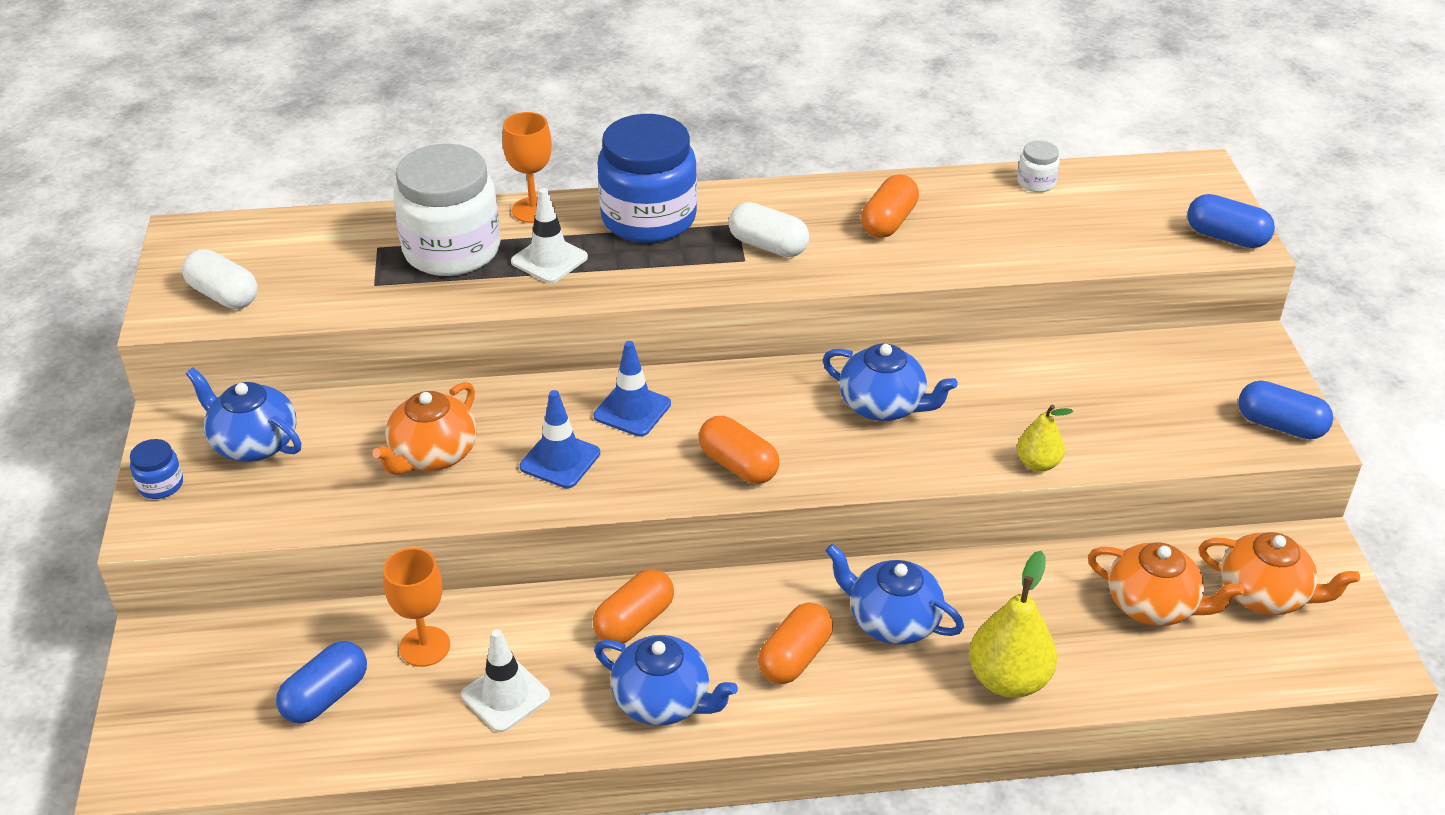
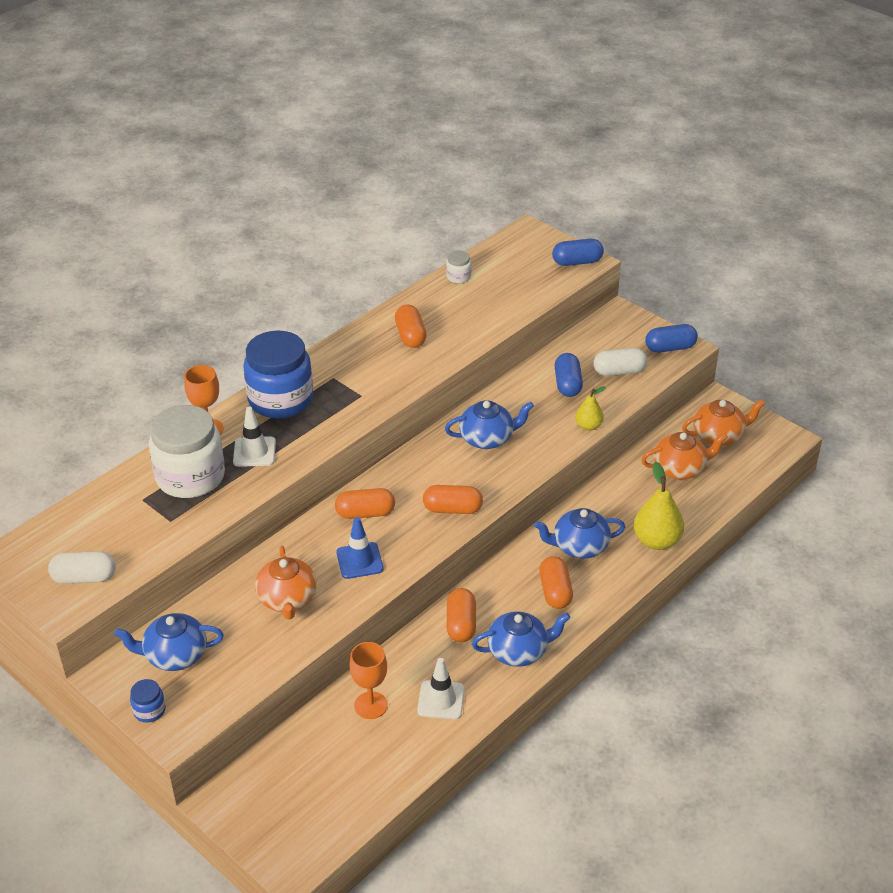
camera: 40 degrees left, 0 degrees up
(326, 696) = (349, 763): blue capsule -> blue capsule (567, 384)
(632, 410) = (365, 513): blue traffic cone -> orange capsule
(768, 246) = (364, 381): white capsule -> white capsule (619, 371)

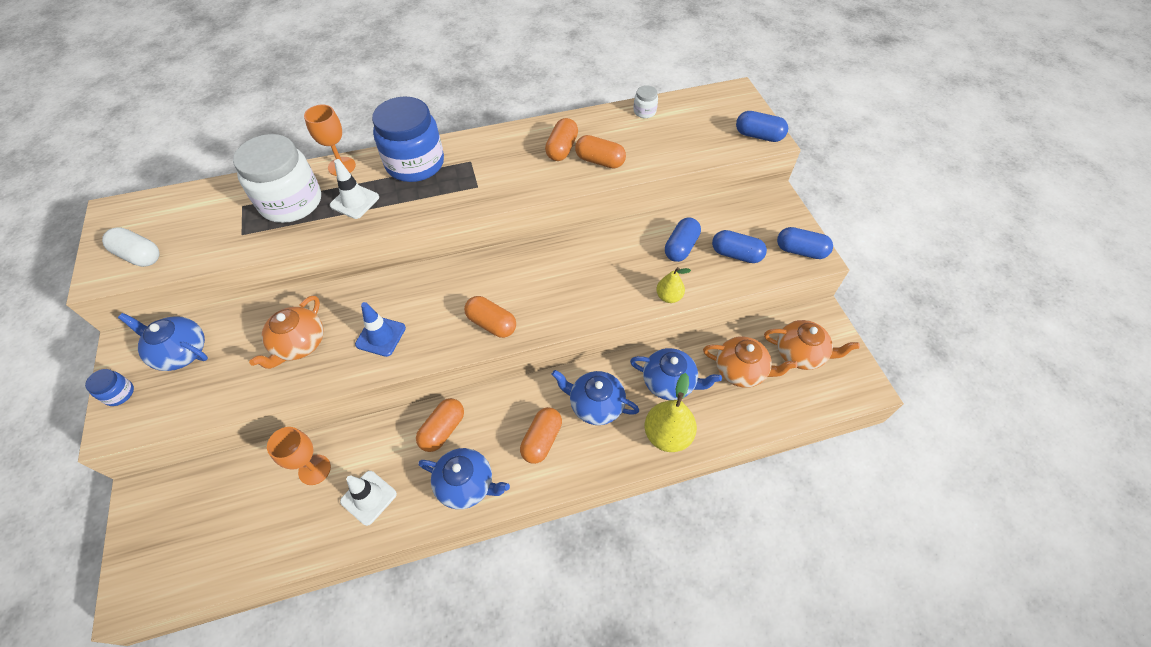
camera: 30 degrees right, 15 degrees up
(365, 513) = (422, 293): orange capsule -> orange capsule (599, 161)
(487, 438) = (573, 269): blue teapot -> blue teapot (669, 382)
(619, 371) = (736, 254): white capsule -> blue capsule

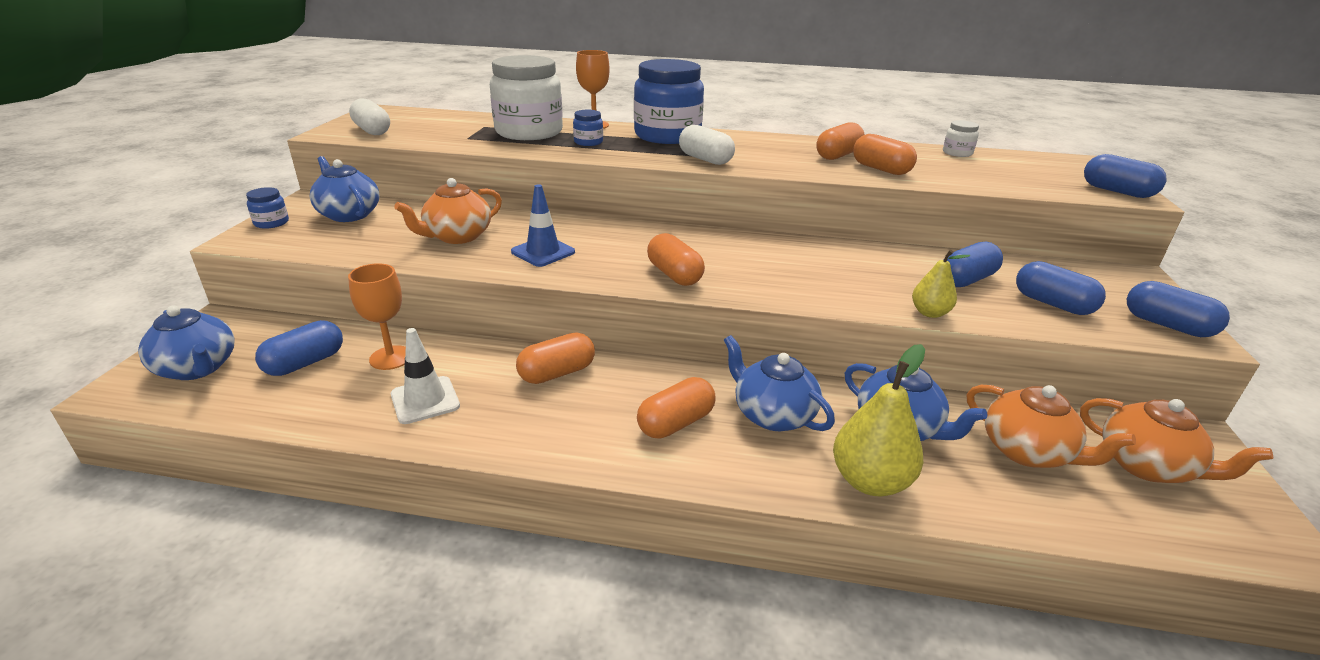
camera: 25 degrees right, 25 degrees down
(253, 505) = (305, 363): none -> blue capsule
(355, 201) = (588, 142): white traffic cone -> blue jar
(465, 195) = (705, 159): none -> white capsule
(466, 485) = (547, 430): blue teapot -> blue teapot (197, 368)

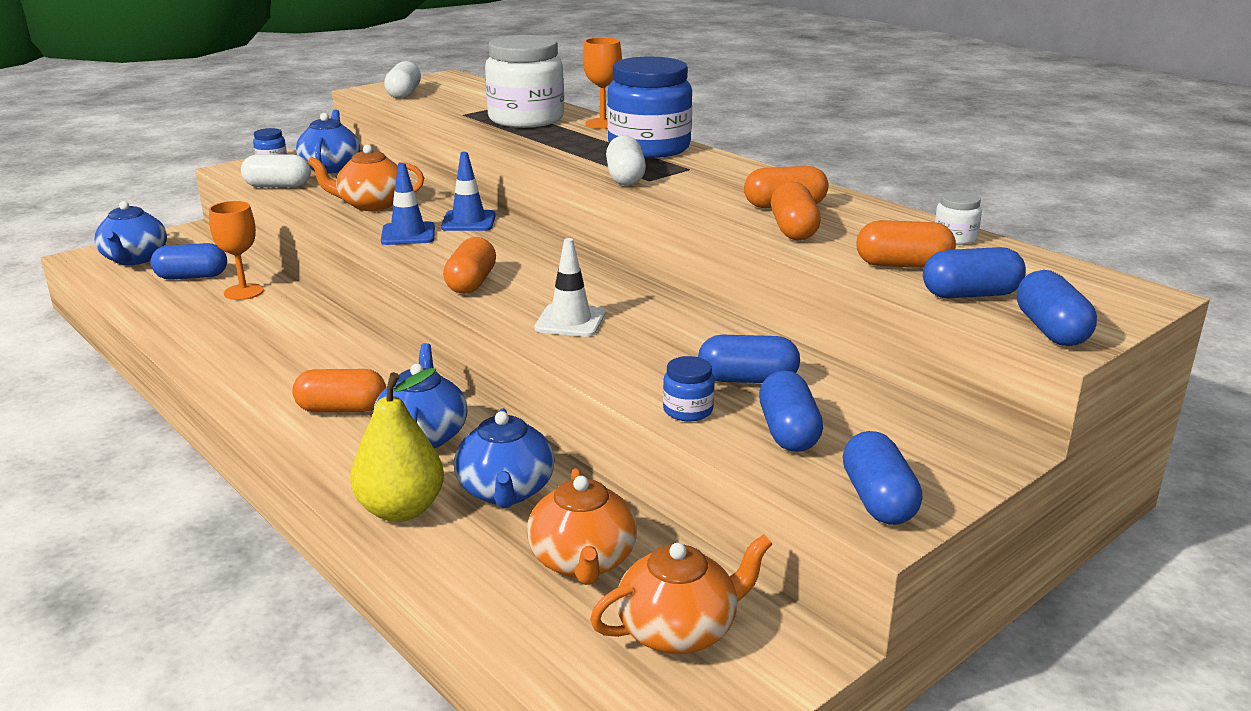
camera: 40 degrees right, 5 degrees down
(328, 244) = (278, 186): none -> white capsule
(425, 400) = (217, 327): white traffic cone -> white traffic cone (570, 321)
(557, 373) = (327, 343): orange capsule -> orange capsule (903, 265)
(569, 228) = (468, 221): none -> blue traffic cone
(588, 142) = (556, 139): blue jar -> blue jar (688, 410)
(929, 313) = (628, 389): yellow pear -> none
(1044, 183) = (970, 295): none -> blue capsule
(1146, 465) = (679, 630): orange teapot -> orange teapot turned 105 degrees counterclockwise

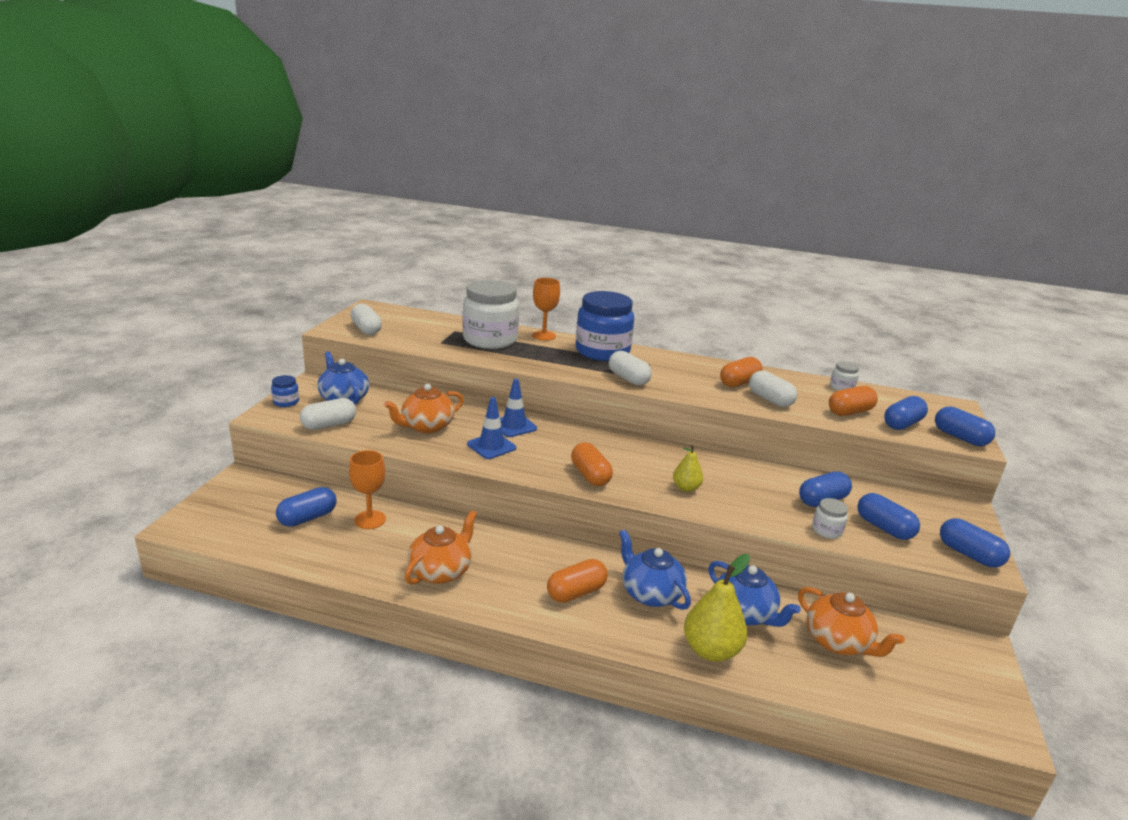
camera: 35 degrees left, 0 degrees up
(134, 259) = (231, 514): blue teapot -> none
(570, 321) = (686, 488): white traffic cone -> yellow pear
(679, 630) = (927, 662): orange teapot -> orange teapot (441, 571)
(688, 410) = (827, 530): blue jar -> white jar
(793, 230) = (770, 400): orange capsule -> white capsule

